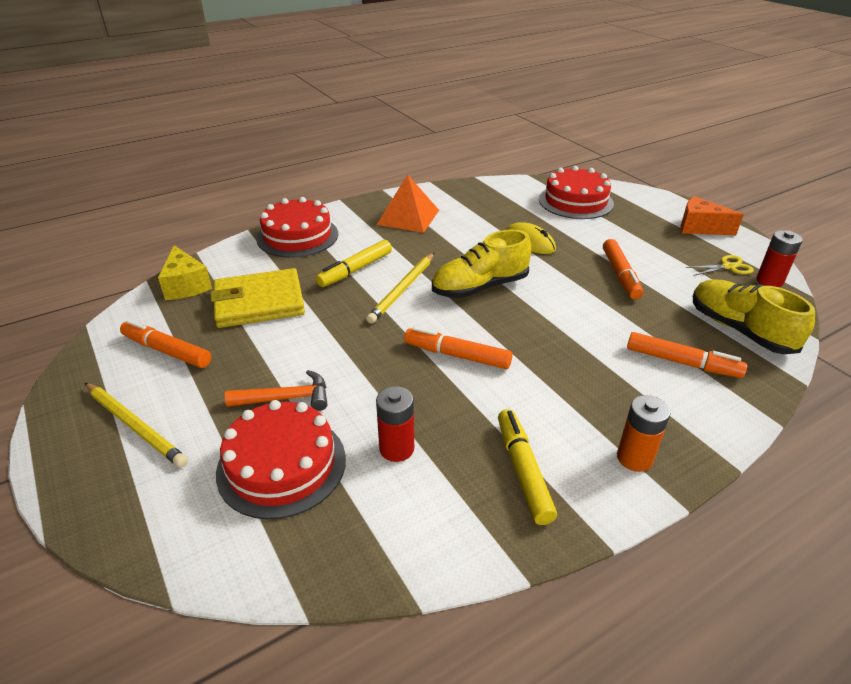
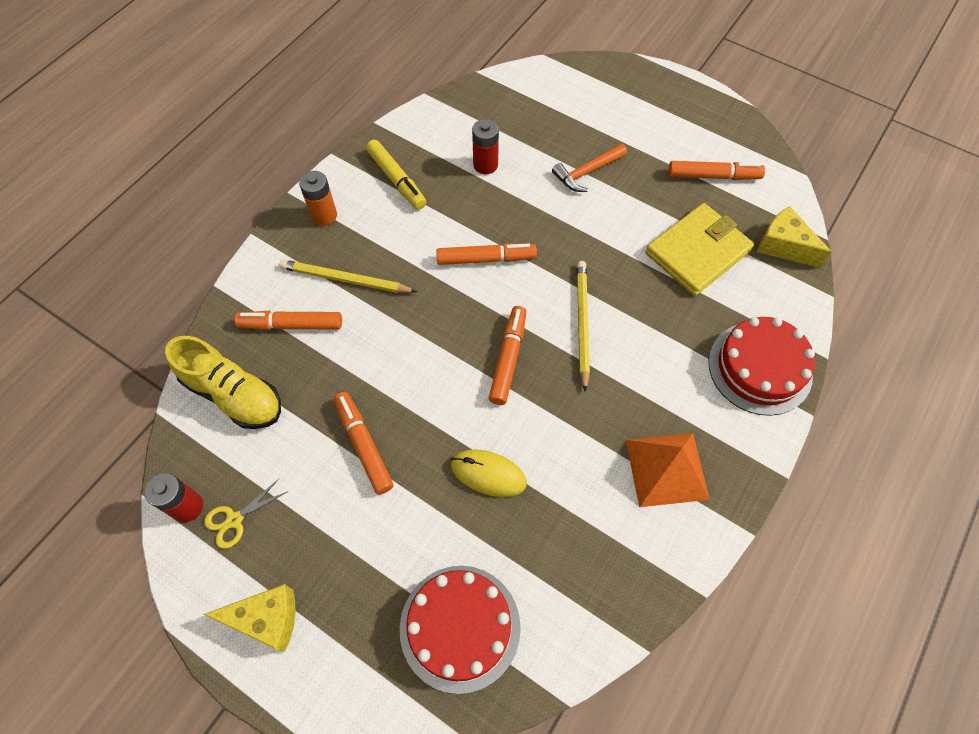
camera: 155 degrees right, 25 degrees up
(135, 426) = (664, 118): yellow pencil -> yellow pencil (345, 280)
(281, 465) = (549, 129): red cake -> none
(355, 270) = (649, 334): yellow marker -> none
(480, 287) = (508, 358): yellow shoe -> orange marker
(700, 228) = (266, 619): orange cheese -> yellow cheese

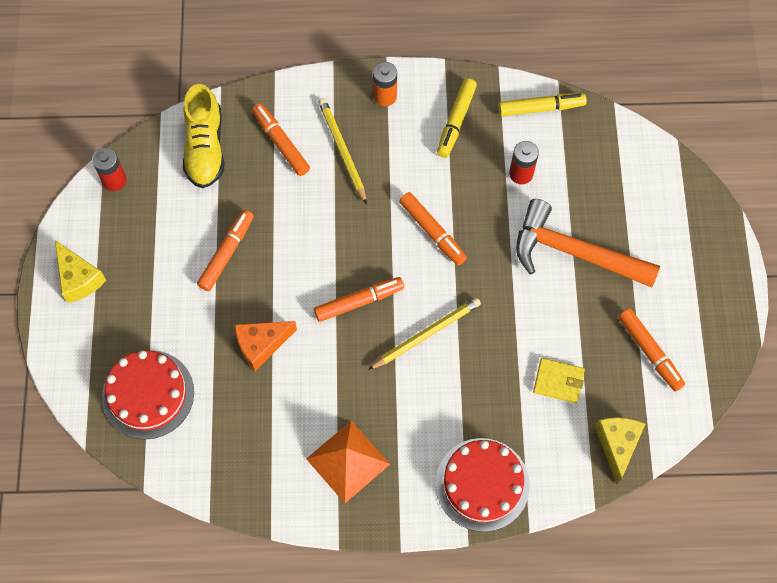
camera: 55 degrees right, 5 degrees up
(234, 520) = (125, 214): yellow scissors -> none
(438, 117) = (541, 108): none -> yellow marker
(488, 474) = (261, 345): yellow mouse -> orange cheese
(587, 172) = (574, 252): orange hammer -> orange hammer, size x1.88
(697, 252) = (558, 381): yellow wallet -> yellow wallet, size x0.55

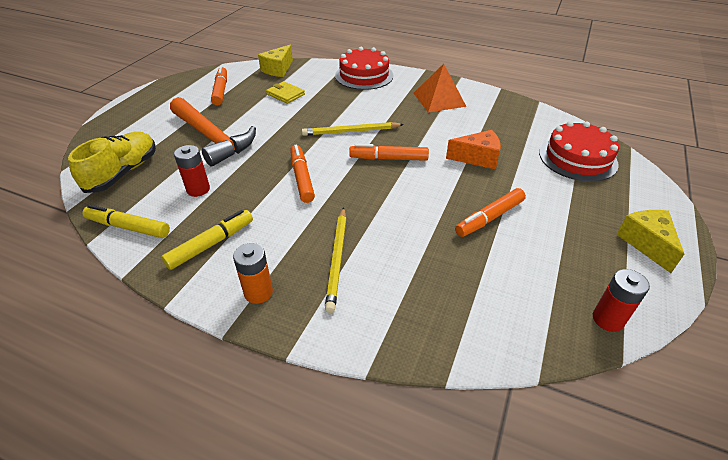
camera: 155 degrees left, 25 degrees down
(205, 148) = (487, 315): yellow shoe -> yellow shoe (123, 172)
(281, 143) = (398, 288): orange marker -> none

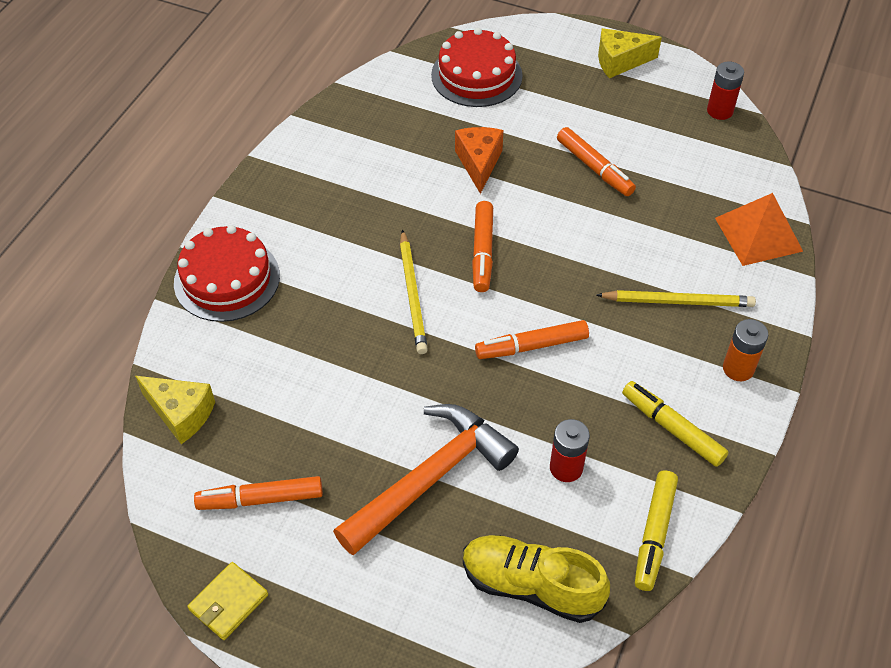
camera: 90 degrees left, 10 degrees up
(285, 94) = (286, 390): yellow wallet -> yellow wallet (228, 602)
(439, 99) = (322, 187): orange pyramid -> orange pyramid (758, 234)

